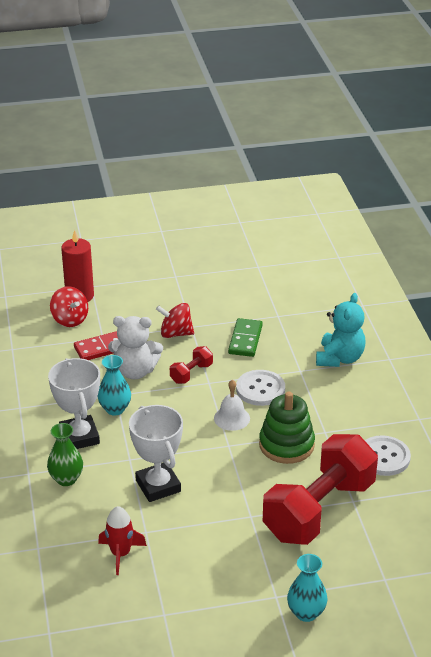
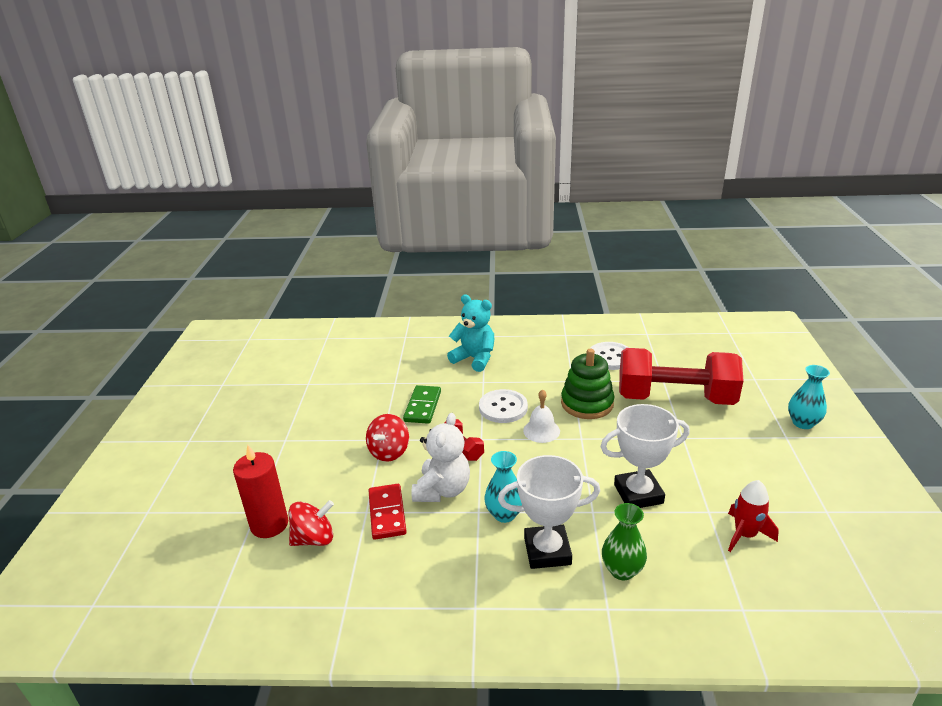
camera: 75 degrees left, 5 degrees down
(245, 340) = (423, 406): green domino -> green domino turned 75 degrees clockwise
(319, 510) = (675, 398): red dumbbell -> red dumbbell turned 45 degrees counterclockwise

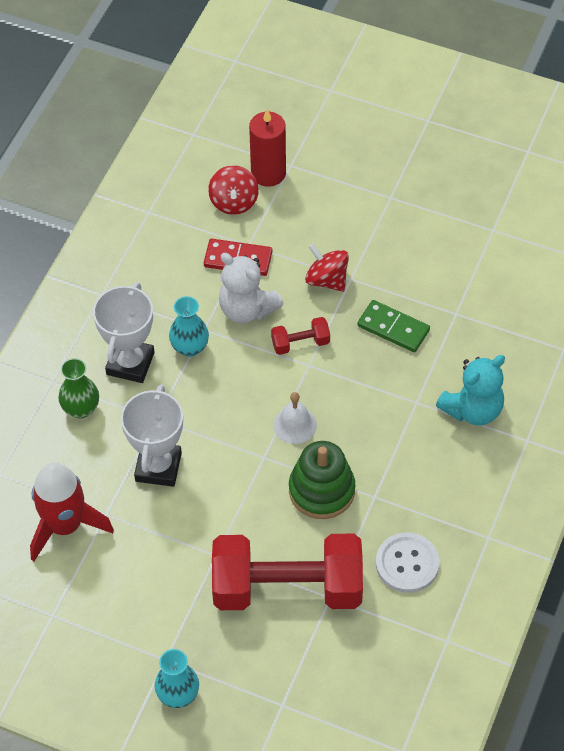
camera: 110 degrees right, 25 degrees up
(503, 407) = (354, 404): white button -> none
(675, 398) = (287, 588): red dumbbell -> red dumbbell turned 60 degrees clockwise
(745, 535) = (65, 525): red rocket -> red rocket, size x1.61

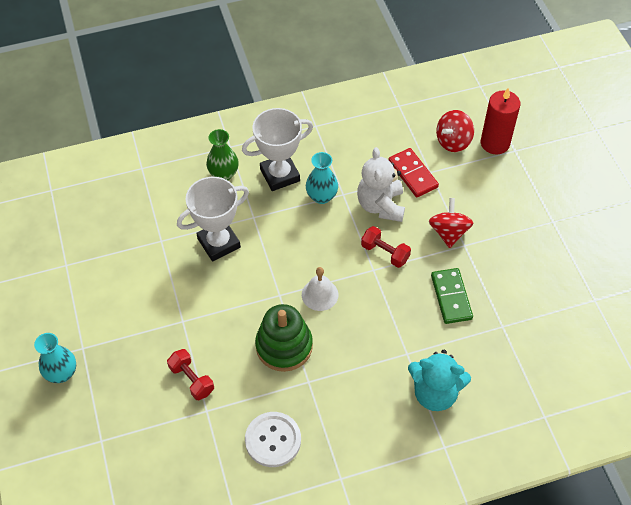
camera: 50 degrees right, 0 degrees up
(65, 525) = (134, 225): red rocket -> none
(287, 588) = (192, 379): red dumbbell -> red dumbbell, size x0.41

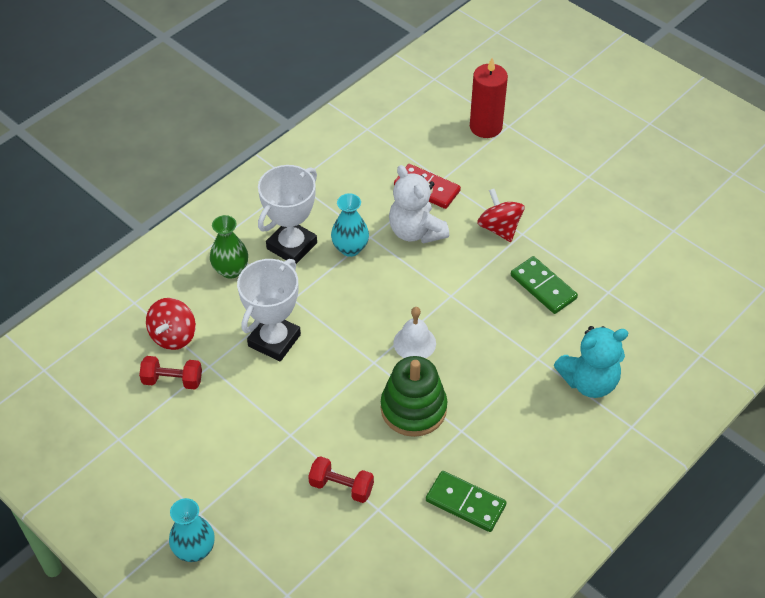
camera: 30 degrees left, 5 degrees down
(273, 440) = (465, 503): white button -> green domino
(385, 253) = (451, 274): red dumbbell -> red dumbbell (172, 380)
(453, 141) = (444, 141): red spinning top -> red spinning top (173, 336)

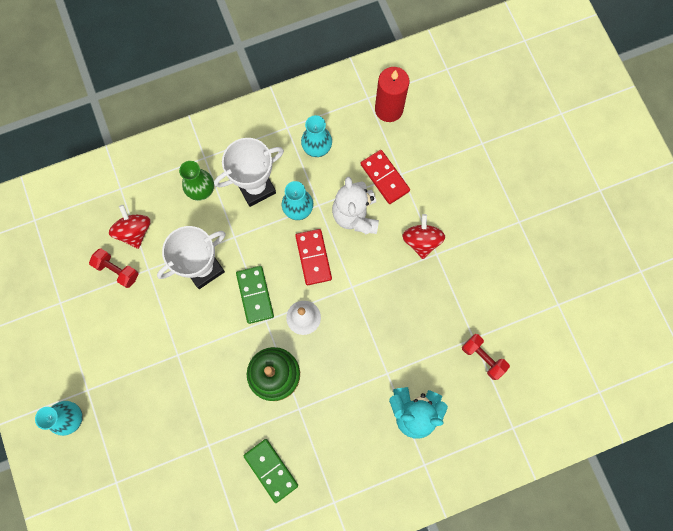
camera: 25 degrees right, 25 degrees up
(173, 336) = (134, 231): red spinning top -> red spinning top turned 120 degrees clockwise
(338, 188) = (317, 148): none -> turquoise vase
(341, 487) = (192, 415): red dumbbell -> red dumbbell (483, 357)
(392, 285) = (313, 257): none -> red domino
(485, 127) = (463, 136): red candle -> red candle (389, 109)
(543, 287) = (425, 311): green domino -> green domino (255, 295)

